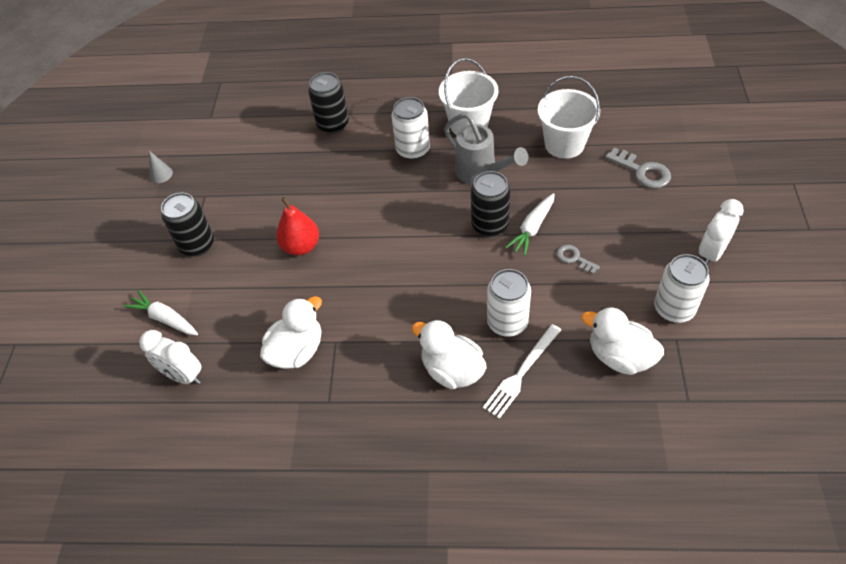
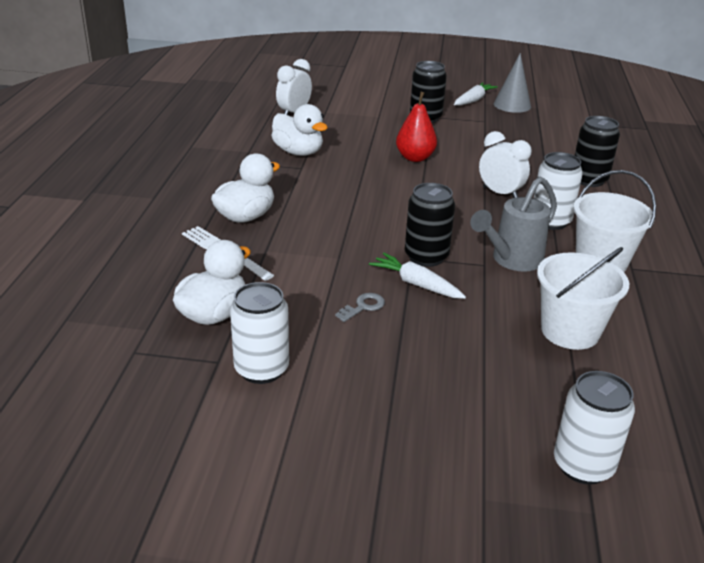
camera: 90 degrees right, 20 degrees down
(161, 174) = (512, 105): grey cone -> grey cone, size x1.74
(165, 318) = (350, 107): white carrot -> white carrot (473, 100)
(507, 322) = (287, 251): white can -> white can (583, 465)
(642, 171) = (515, 394): grey key -> none
(711, 253) = (343, 427): white clock -> white clock (500, 193)

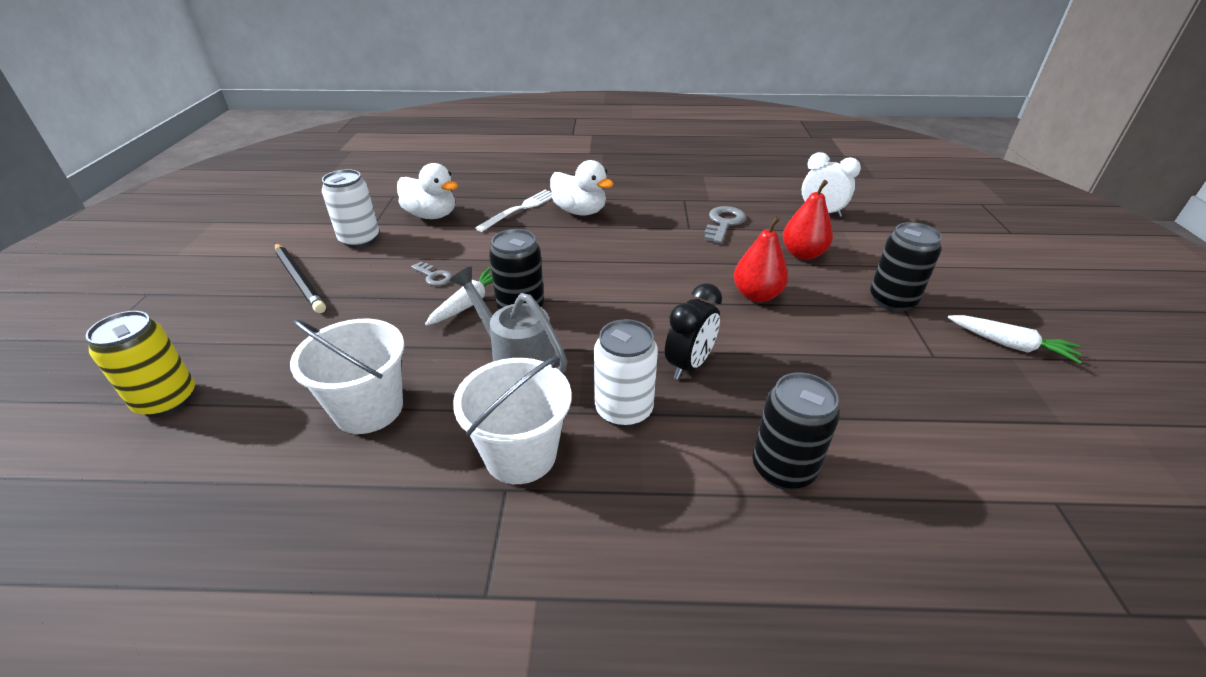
camera: 85 degrees right, 5 degrees up
(298, 152) = (723, 223): white duck -> grey key
(354, 409) = (299, 279): none -> black pencil
(359, 132) = (802, 254): none -> red pear
(500, 193) = (689, 365): white clock -> black clock
(512, 105) = (1037, 389): grey cone -> none
(583, 465) = (167, 400): white can -> yellow can

